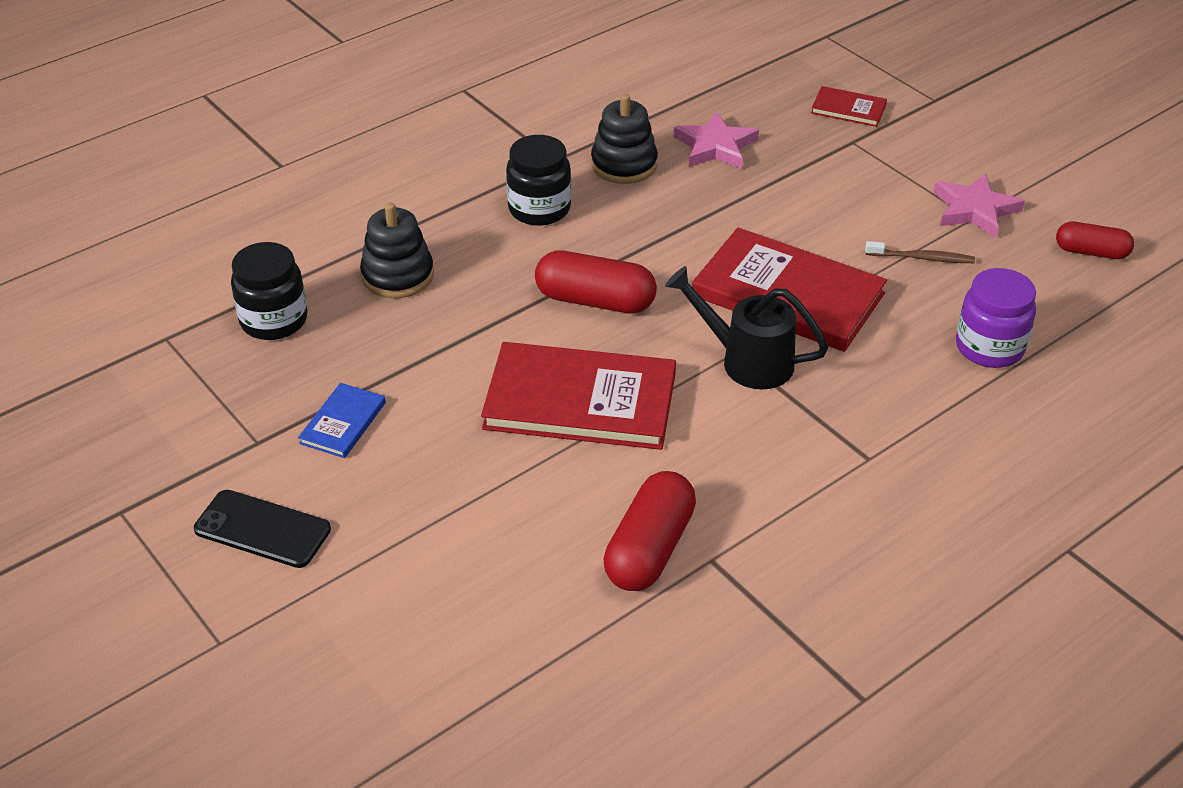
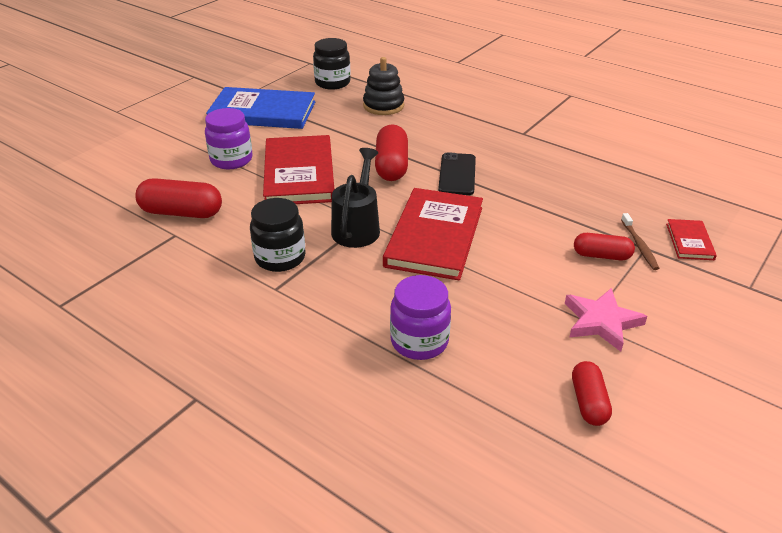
camera: 75 degrees right, 5 degrees down
(262, 529) = (186, 107): black phone -> black phone (457, 174)
(343, 423) = (262, 112): blue book -> blue book, size x2.14
(502, 477) = (231, 160): none -> purple jar
(539, 209) = (469, 135): black jar -> black jar (280, 258)
(624, 164) = (536, 156): black stacking toy -> none
(715, 146) = (586, 187): pink star -> none
(860, 176) = (601, 255): none -> red capsule
(921, 258) = (515, 296): brown toothbrush -> brown toothbrush (639, 245)

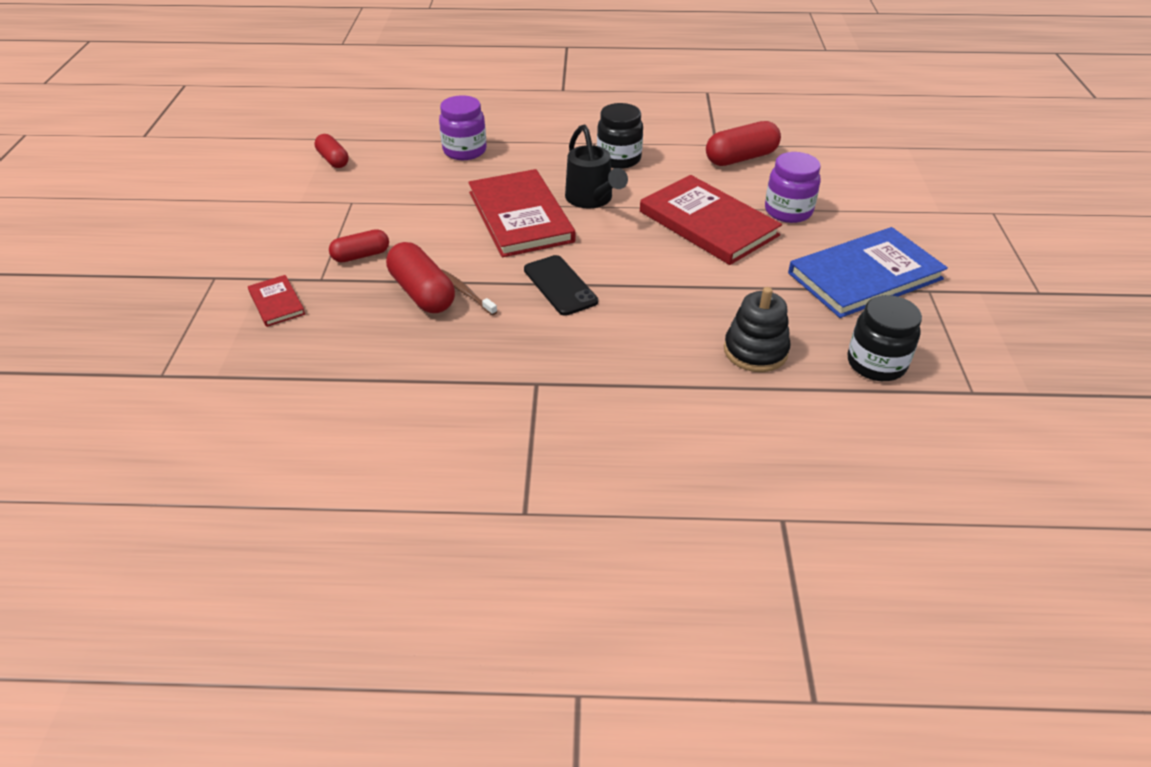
camera: 145 degrees right, 5 degrees up
(391, 166) = (636, 268): red capsule -> red capsule (422, 293)
(601, 322) = (341, 205): pink star -> none
(639, 245) = (328, 279): brown toothbrush -> brown toothbrush (465, 293)

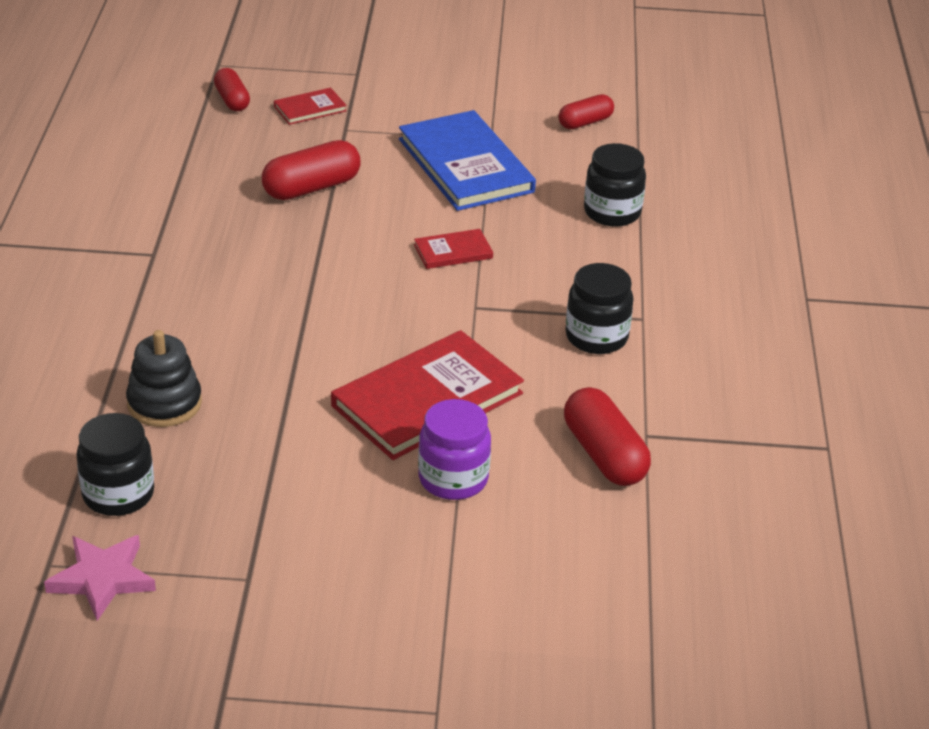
camera: 90 degrees right, 5 degrees down
(361, 255) = (384, 149): red capsule -> red capsule (232, 100)
(464, 151) = (612, 212): purple jar -> black jar
(465, 293) = (307, 213): brown toothbrush -> none
(520, 216) = (453, 252): red book -> red book, size x0.47
(560, 285) = (310, 275): black phone -> none
(592, 199) = (491, 307): black watering can -> none
(864, 276) = (290, 523): blue book -> blue book (466, 165)
(970, 360) = (102, 579): none -> pink star

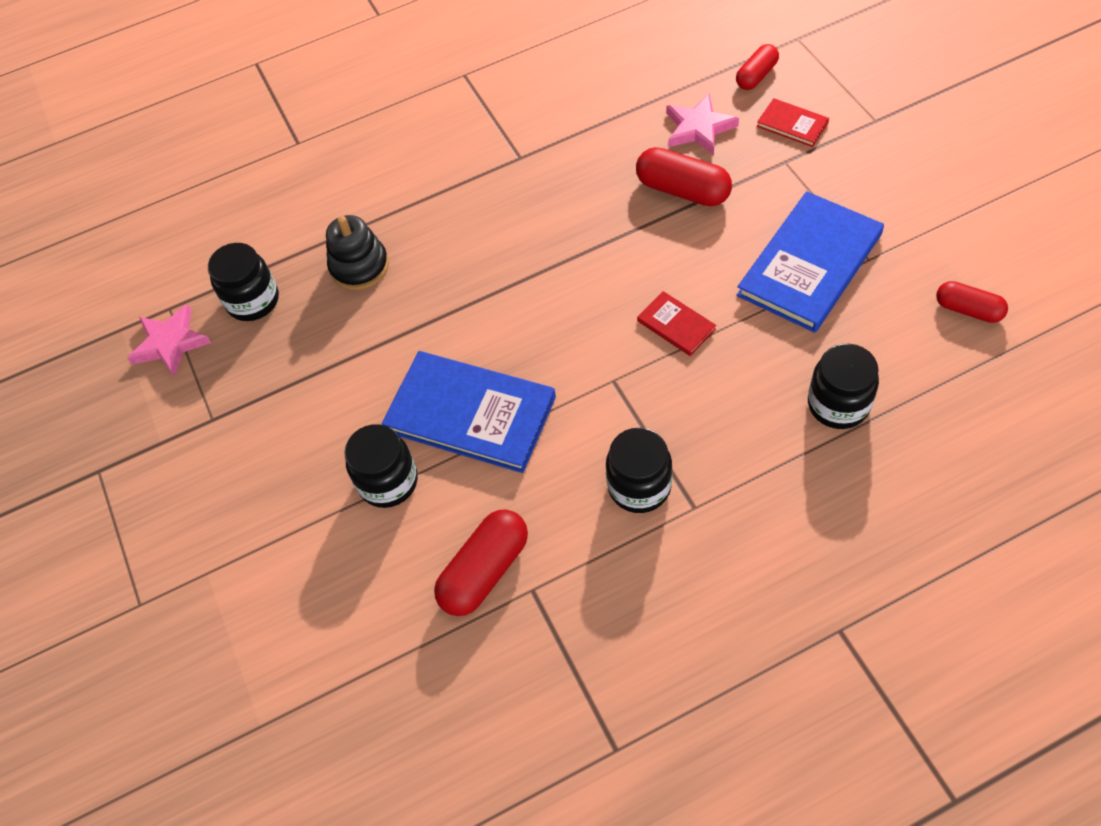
camera: 70 degrees right, 20 degrees up
(252, 151) = (699, 128): none -> pink star
(427, 399) = (470, 414): red book -> blue book
(453, 479) = (388, 482): purple jar -> black jar

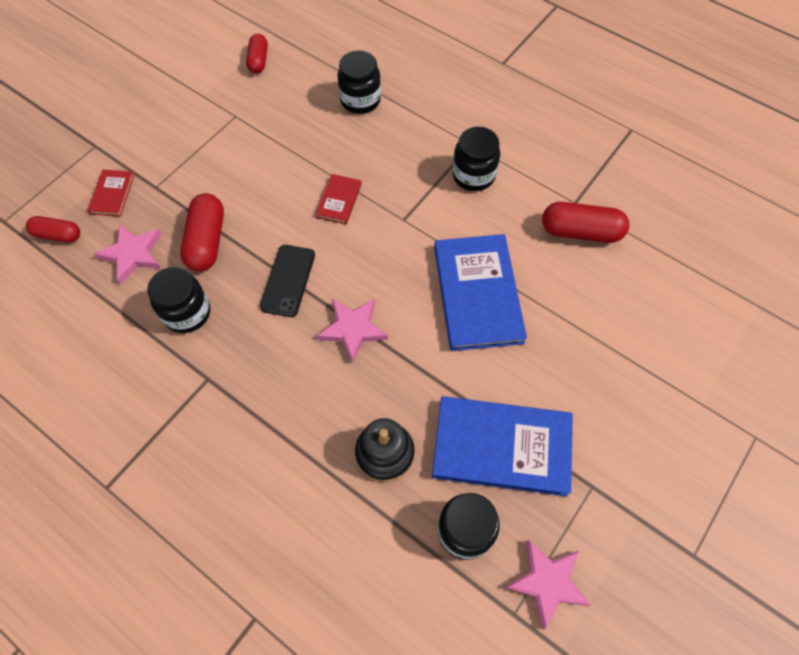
camera: 125 degrees left, 5 degrees up
(388, 482) = (560, 320): black jar -> black jar (187, 313)
(500, 283) = (353, 329): none -> pink star
(592, 246) = (288, 280): none -> black phone
(810, 265) = (253, 144): blue book -> blue book (502, 446)

